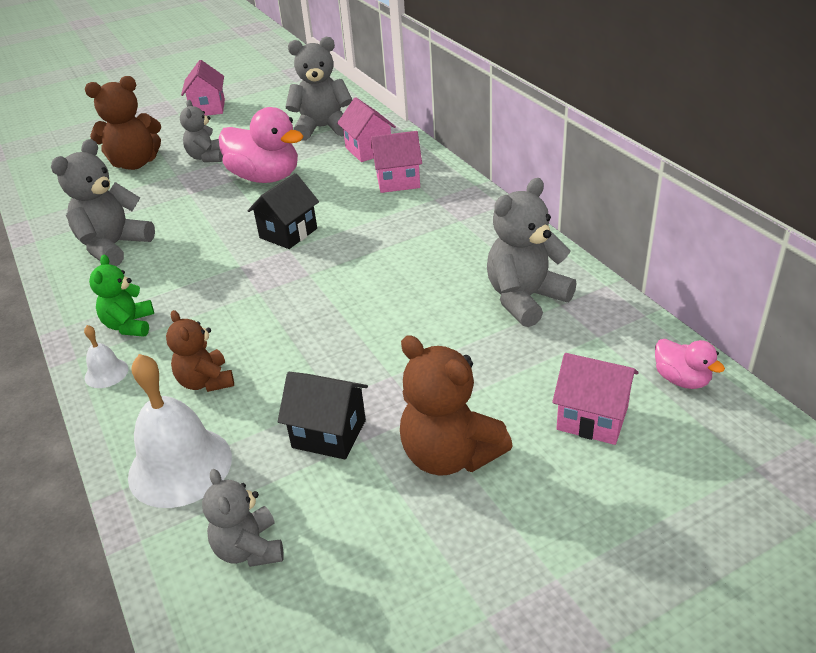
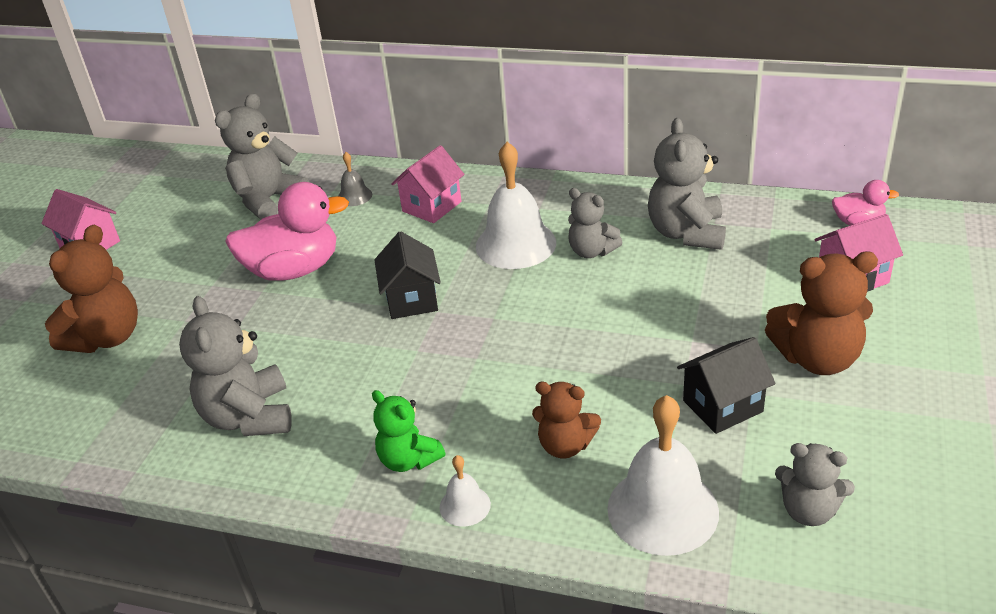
camera: 45 degrees left, 0 degrees up
(206, 157) = (187, 287): grey teddy bear -> grey teddy bear (591, 251)
(368, 150) = (354, 196): pink house -> grey bell
(402, 235) = (515, 244): none -> white bell

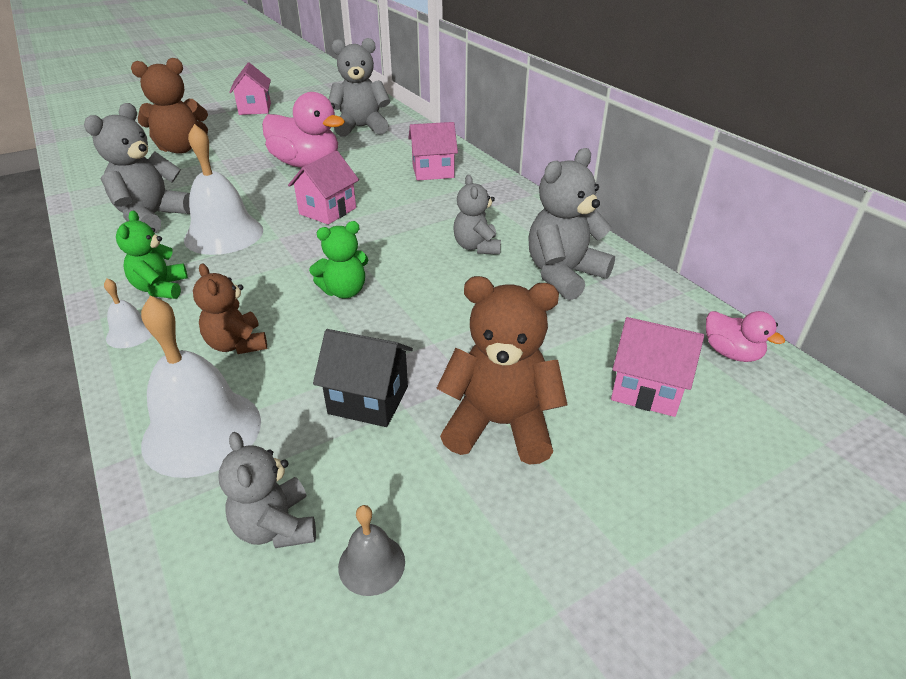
camera: 40 degrees right, 0 degrees up
(354, 196) = (404, 146): grey bell -> grey bell (371, 564)
(411, 300) = (327, 211): black house -> pink house
(515, 244) = (439, 216): white bell -> white bell (224, 234)
(563, 352) = (344, 291): none -> green teddy bear
(817, 358) = (500, 425): brown teddy bear -> brown teddy bear turned 150 degrees clockwise

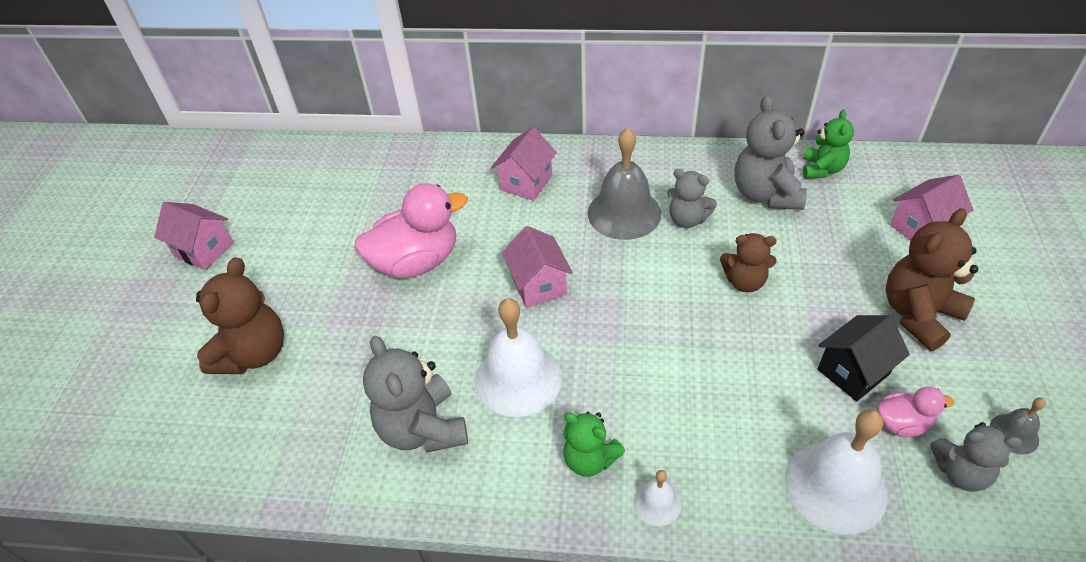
camera: 50 degrees left, 10 degrees up
(237, 344) = (728, 428): brown teddy bear -> brown teddy bear (744, 281)
(344, 291) = (695, 328): green teddy bear -> green teddy bear (822, 169)
(361, 128) = (367, 187): grey teddy bear -> none
(448, 218) = (624, 213): none -> grey bell
(731, 353) = (908, 171): pink duck -> pink duck (902, 423)

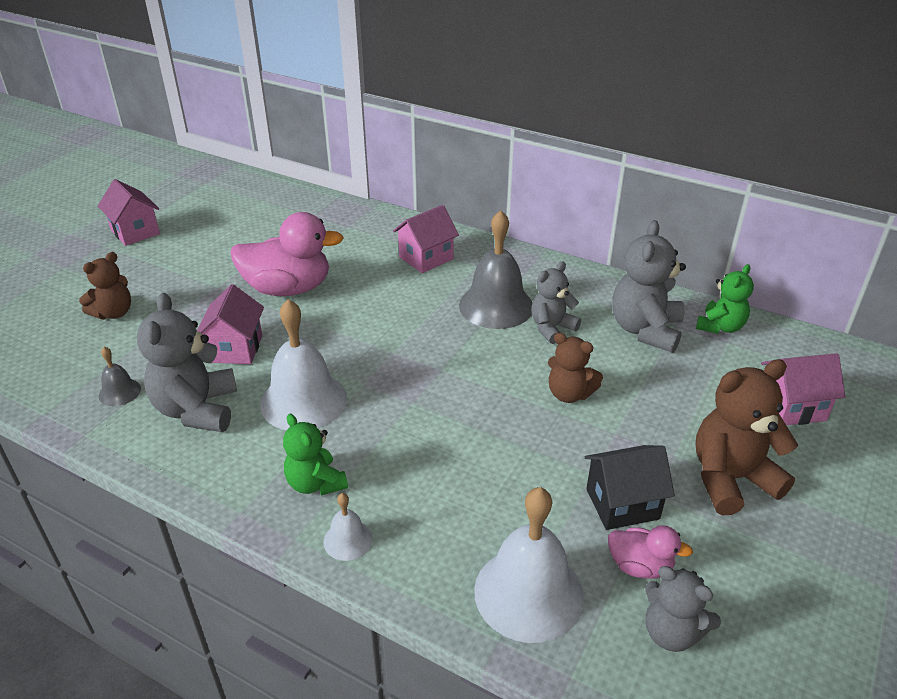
camera: 20 degrees right, 10 degrees down
(253, 353) = (113, 313): brown teddy bear -> brown teddy bear, size x0.63
(538, 285) = (376, 337): pink house -> pink house (235, 348)
(687, 219) = (552, 328): grey teddy bear -> grey teddy bear turned 90 degrees clockwise
(1014, 433) = (759, 621): grey bell -> grey bell (119, 392)

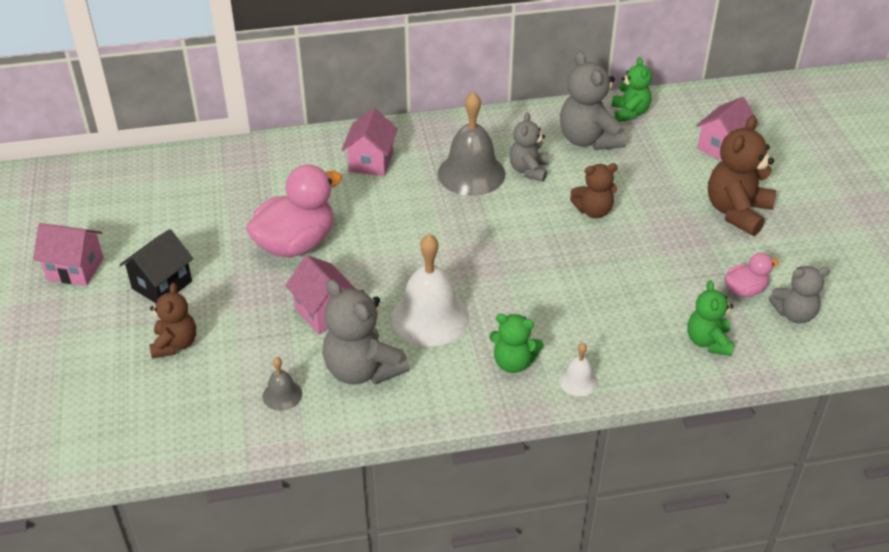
camera: 40 degrees left, 5 degrees up
(528, 593) = (708, 342): white bell -> green teddy bear
(622, 504) = (699, 261): black house -> black house (162, 285)

